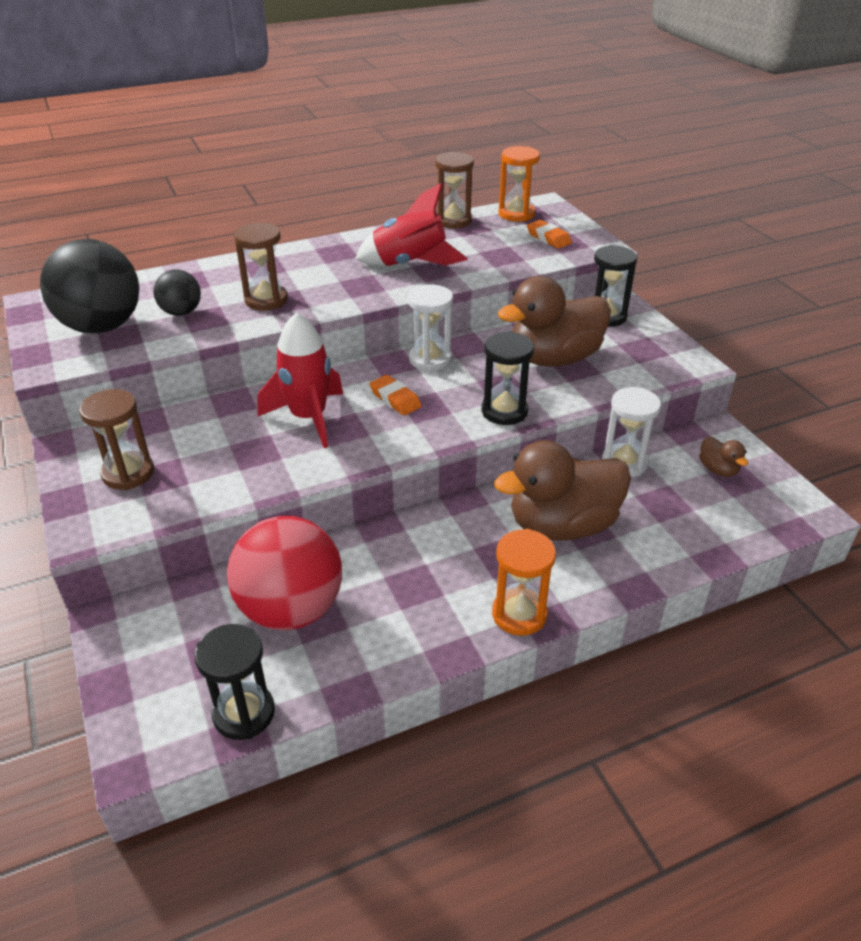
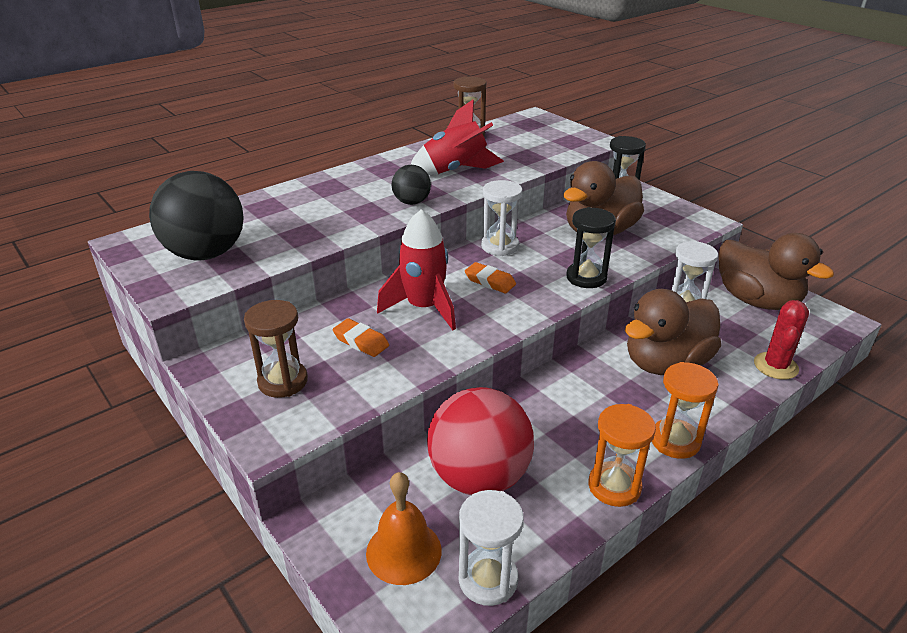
camera: 15 degrees left, 5 degrees down
(179, 667) = (403, 551): none -> orange bell
(181, 312) = (276, 232): black ball -> black ball (411, 202)
(244, 713) = (488, 579): black hourglass -> white hourglass
(266, 300) = (348, 213): brown hourglass -> none
(516, 214) = (517, 125): orange hourglass -> orange hourglass (614, 486)
(548, 238) = (554, 139): orange eraser -> orange eraser (361, 341)
(690, 552) = (775, 366): none -> red cactus
(718, 469) = (756, 300): brown duck -> brown duck, size x2.34

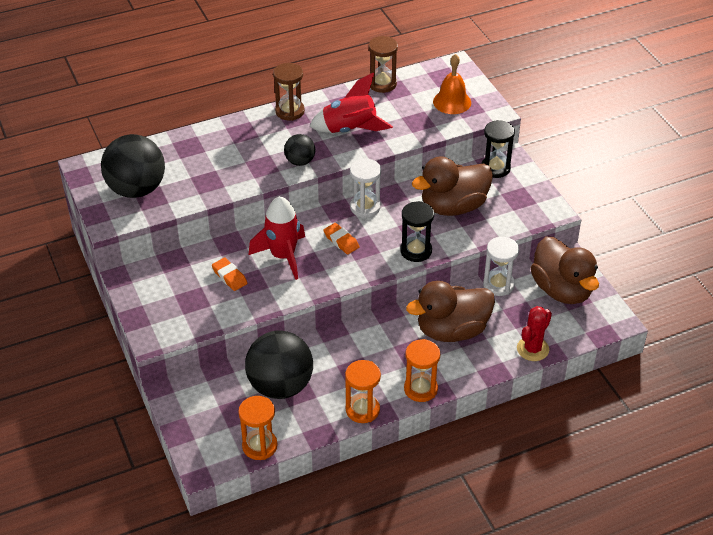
camera: 15 degrees right, 10 degrees up
(283, 381) = (170, 298): brown hourglass -> brown hourglass (290, 111)
(403, 551) = (218, 420): orange bell -> orange bell (452, 102)
(479, 477) = (280, 386): red ball -> black ball
(488, 579) = (259, 446): white hourglass -> orange hourglass

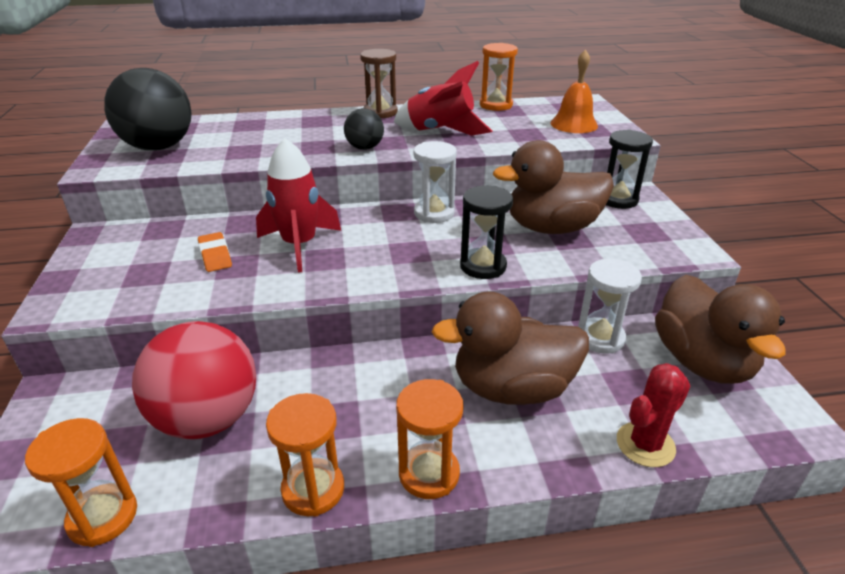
camera: 15 degrees right, 10 degrees down
(280, 386) = (208, 419): black ball -> red ball
(341, 241) = (385, 241): orange eraser -> none
(382, 84) = (496, 105): brown hourglass -> orange hourglass

